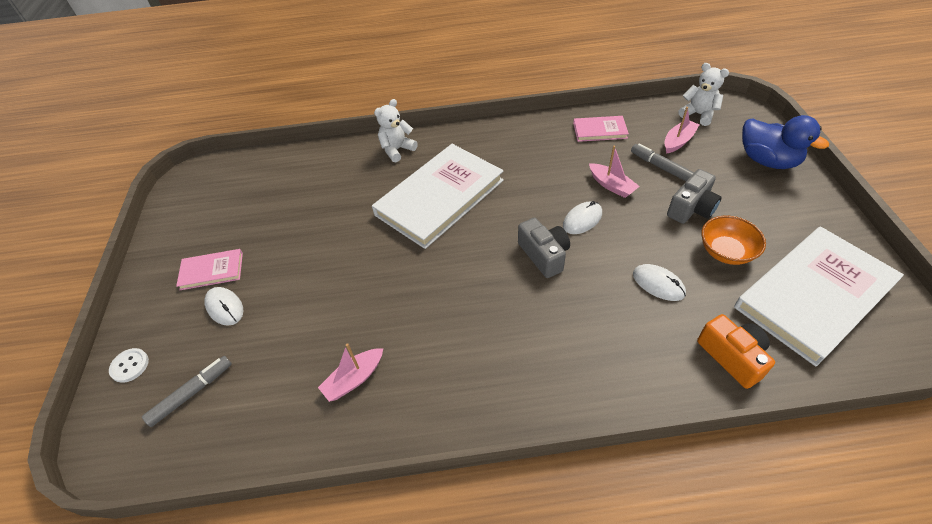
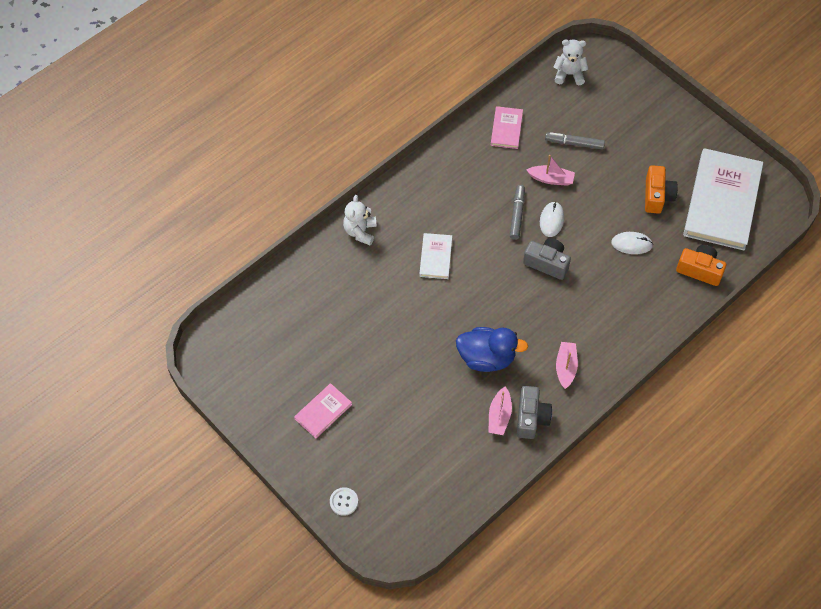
camera: 40 degrees left, 10 degrees up
(192, 393) = (406, 488): grey marker -> grey marker (517, 214)
(225, 307) = (364, 428): white mouse -> none
(440, 197) = (436, 257): white book -> white book, size x0.46
(599, 131) = (506, 129): pink book -> pink book turned 45 degrees counterclockwise
(678, 141) = (571, 111): pink boat -> pink boat (565, 367)
(691, 208) = (616, 171): grey camera -> grey camera (531, 418)
(726, 252) = (657, 196): orange bowl -> orange camera
(767, 160) = (641, 99): blue duck -> blue duck (486, 358)

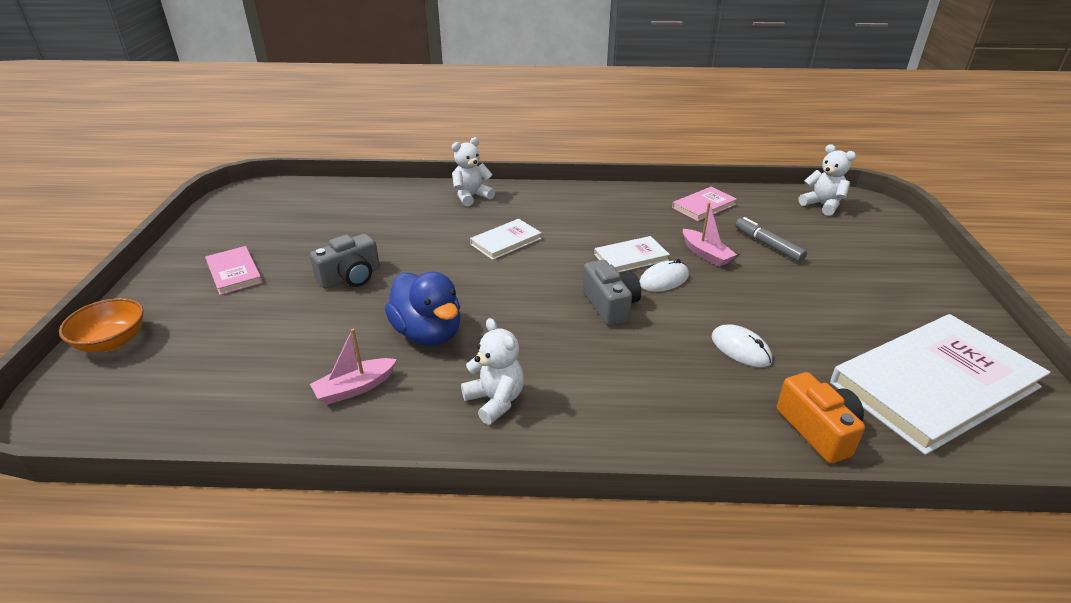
camera: 45 degrees right, 25 degrees down
(323, 412) = (234, 272): pink book -> pink book turned 60 degrees clockwise
(344, 502) = (112, 342): white button -> orange bowl
(517, 214) = (631, 257): grey marker -> white book
(531, 418) = (382, 416): grey camera -> grey camera (351, 277)
(565, 367) = (495, 401): pink boat -> white teddy bear
(657, 196) = (830, 330): orange camera -> none

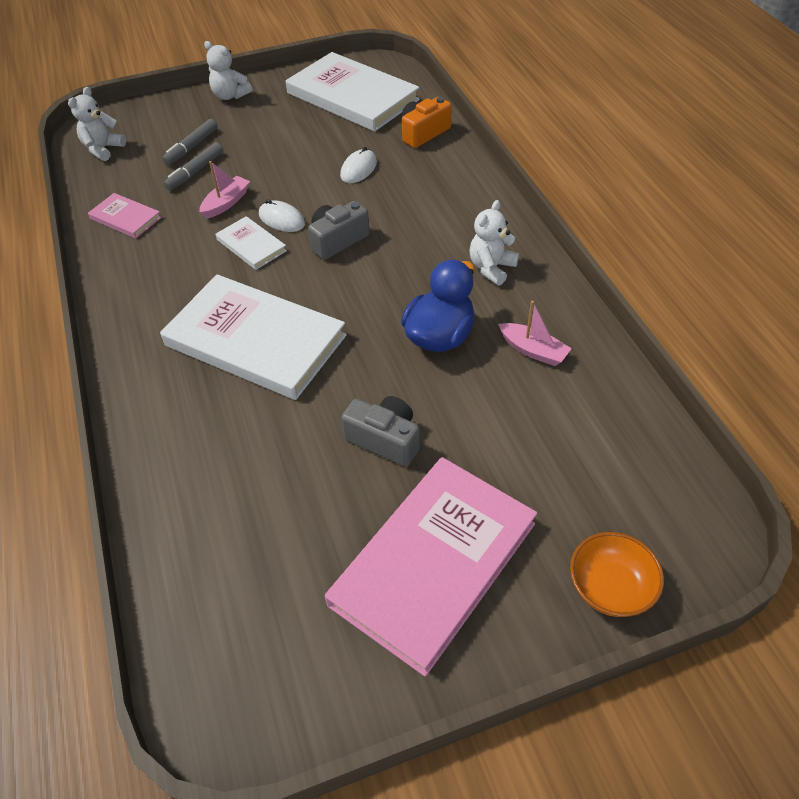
camera: 110 degrees left, 15 degrees up
(234, 272) = (434, 563): pink book -> pink book, size x2.17
(471, 197) = (153, 411): white teddy bear -> white teddy bear (230, 95)
(506, 241) = (255, 340): white book -> white book, size x2.17
(816, 248) = (191, 147): none -> grey marker

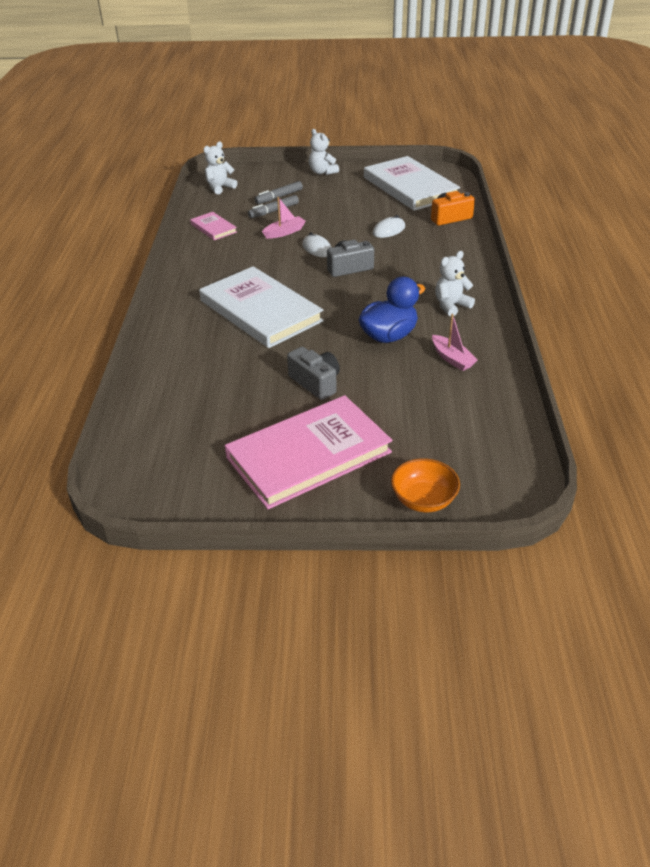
camera: 20 degrees right, 10 degrees down
(251, 245) = (288, 259): white book -> none

